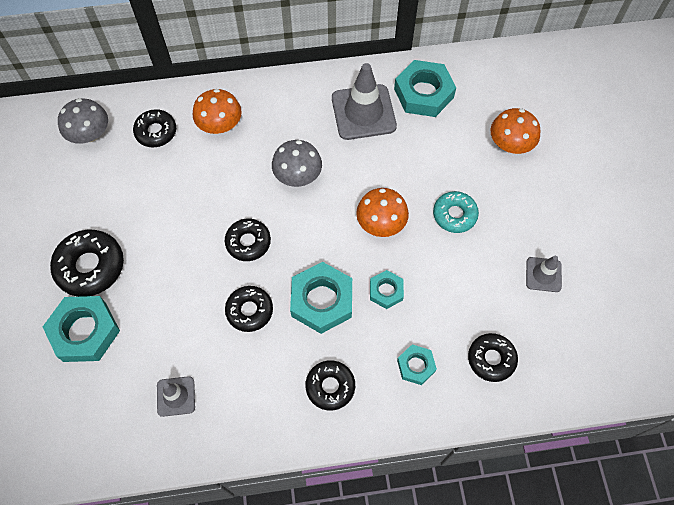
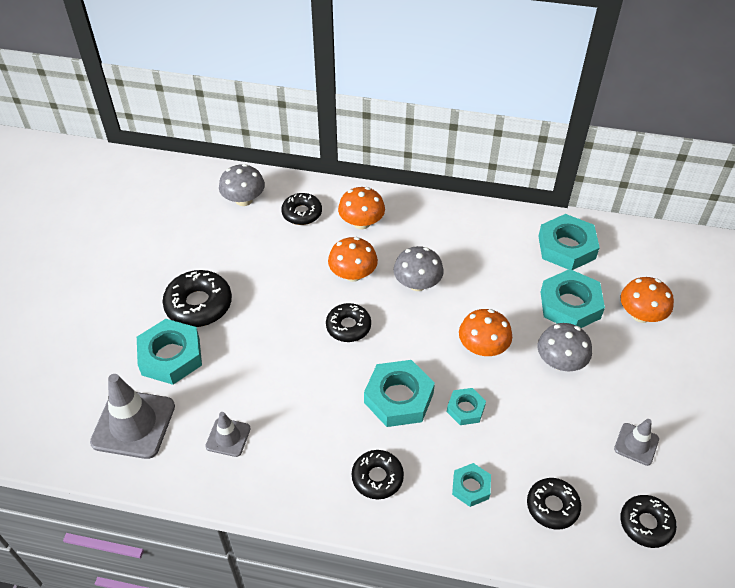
camera: 20 degrees right, 15 degrees down
(232, 184) = (353, 274): none -> orange mushroom
(249, 311) = (326, 385): black donut -> black donut (646, 524)
(363, 112) = (501, 248): grey traffic cone -> grey traffic cone (133, 424)
(445, 153) = (570, 305): none -> turquoise nut
(454, 215) = (560, 361): turquoise donut -> grey mushroom

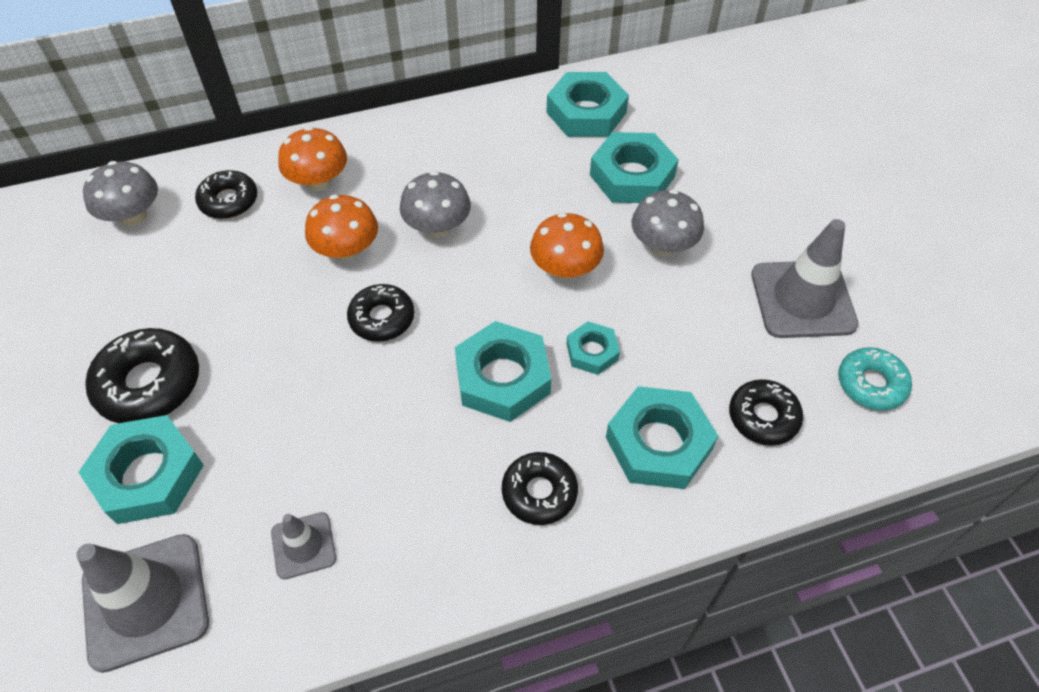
camera: 30 degrees left, 5 degrees up
(471, 487) = (658, 443): turquoise nut -> turquoise nut, size x1.81
(636, 444) = (802, 299): grey traffic cone -> grey traffic cone, size x1.87
(641, 314) = (713, 154): orange mushroom -> none
(646, 524) = (871, 384): black donut -> turquoise donut

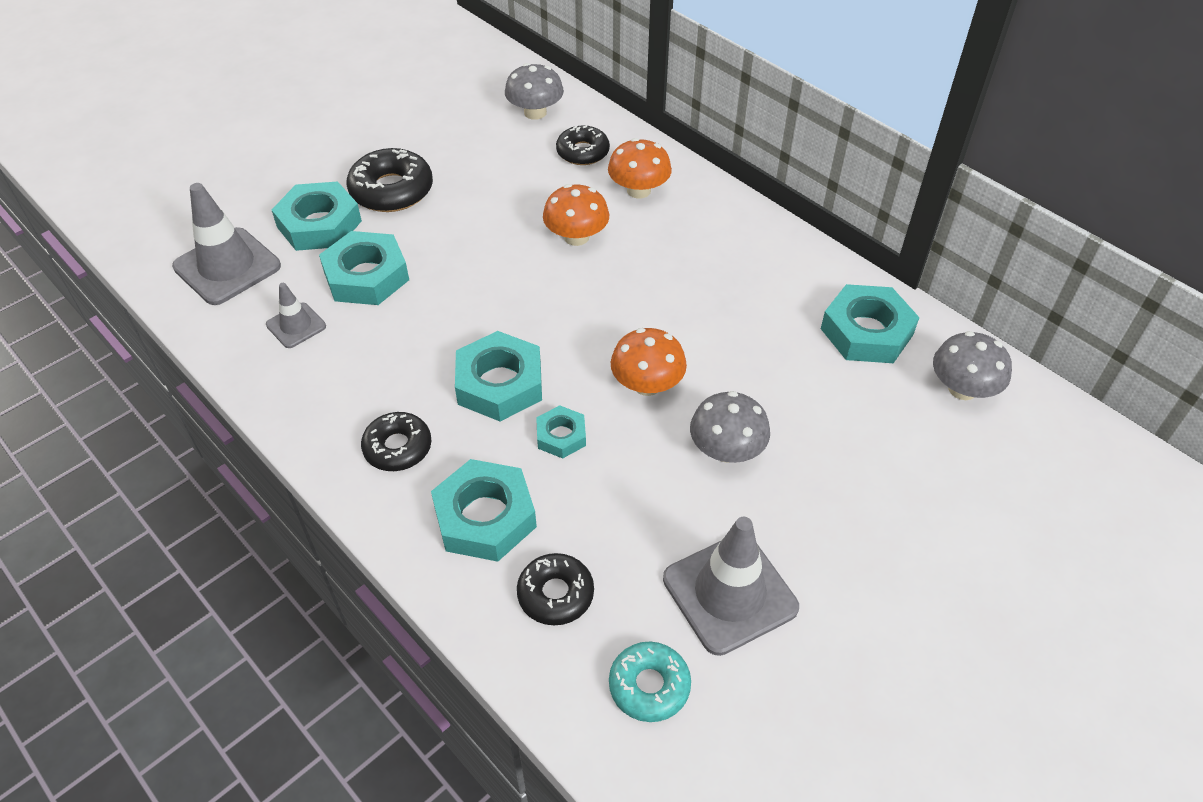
camera: 65 degrees right, 5 degrees down
(382, 318) = (518, 286): black donut -> none
(437, 226) = (638, 281): grey mushroom -> grey mushroom (962, 389)
(632, 176) = (804, 396): turquoise nut -> turquoise nut (366, 276)

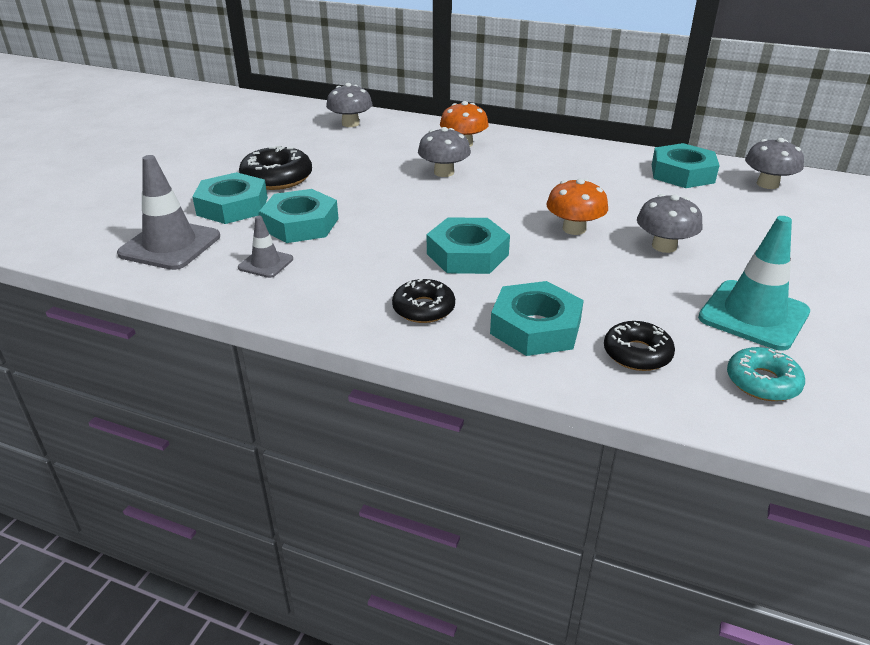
camera: 25 degrees left, 15 degrees down
(561, 436) = (543, 269): turquoise nut -> none
(576, 237) = (444, 172): orange mushroom -> grey mushroom
(583, 152) = (405, 134): black donut -> none
(729, 593) = (753, 315): grey traffic cone -> turquoise traffic cone

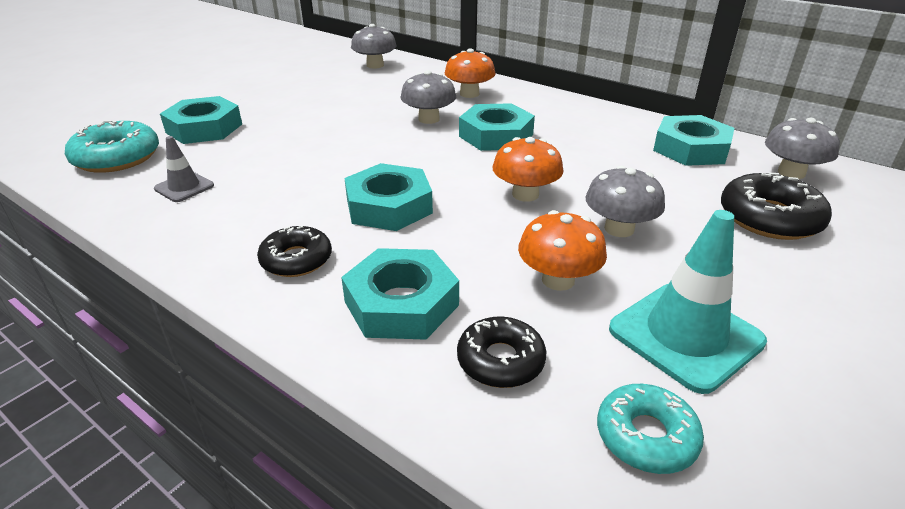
camera: 15 degrees right, 0 degrees up
(170, 245) = (117, 157): grey traffic cone -> turquoise donut
(277, 178) = (266, 107): black donut -> black donut (769, 218)
(300, 224) = (250, 153): turquoise nut -> turquoise nut (496, 135)
(642, 291) = (558, 280): none -> orange mushroom

